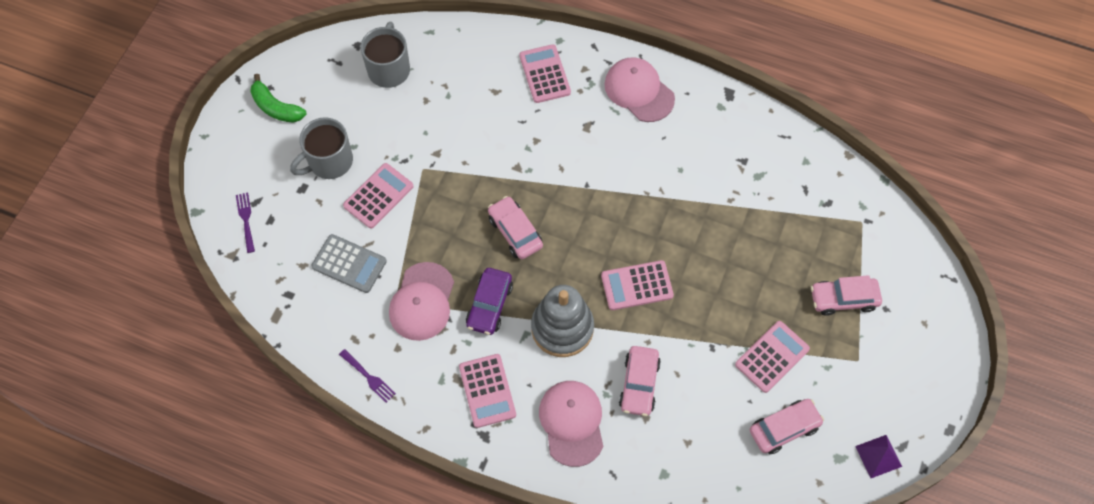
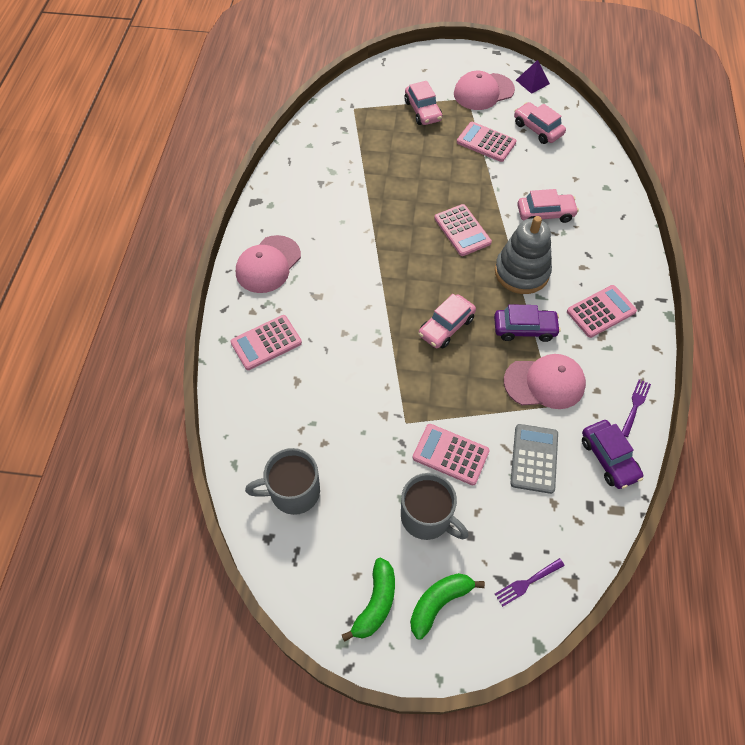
camera: 105 degrees left, 5 degrees down
(257, 151) = (439, 603): none -> green banana
(325, 329) = (608, 458): none -> purple car
(572, 423) = (597, 249): pink cap -> pink cap (483, 92)

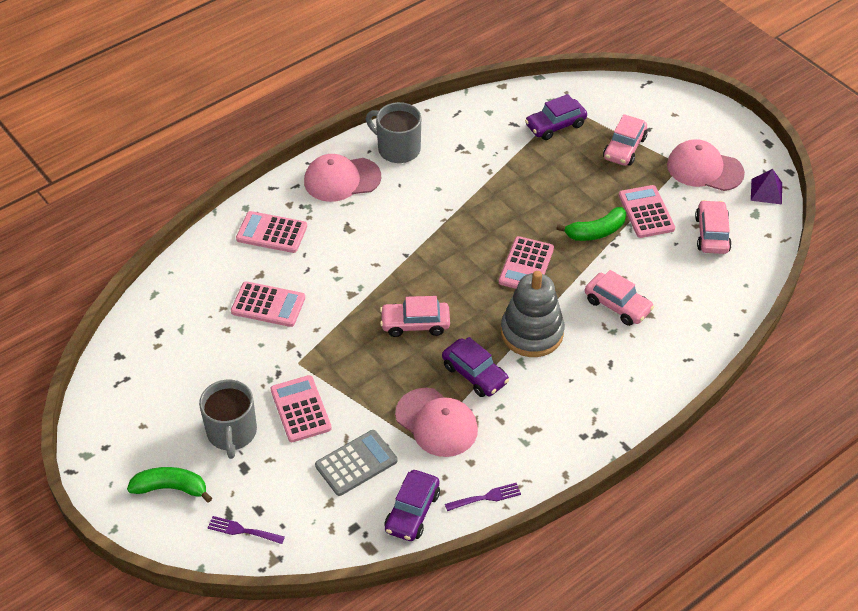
camera: 45 degrees right, 10 degrees down
(293, 492) = (168, 342): grey mug -> grey mug (397, 149)
(363, 125) = (555, 125): none -> purple car
(376, 603) = (133, 452): green banana -> green banana (596, 232)
(601, 311) = (557, 412): pink calculator -> pink calculator (268, 305)

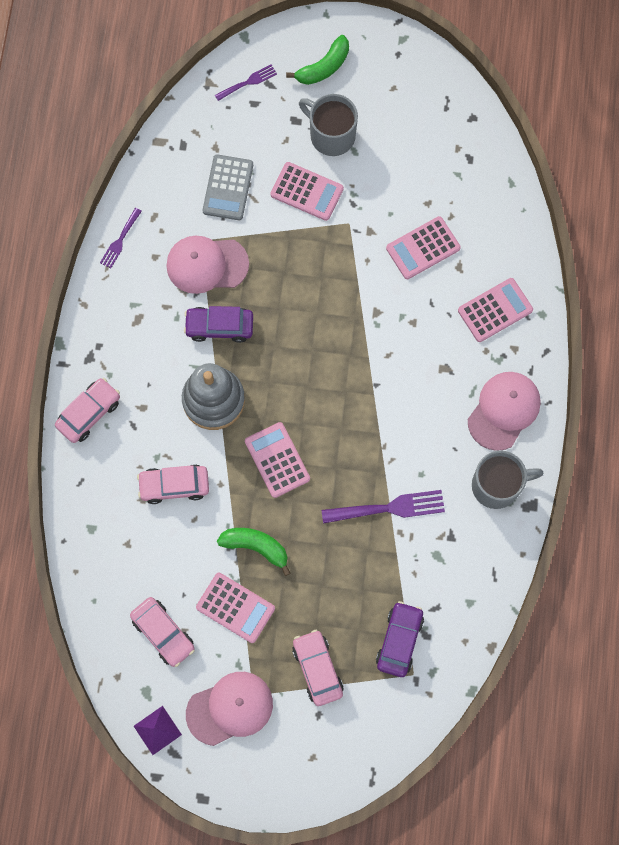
camera: 135 degrees right, 25 degrees up
(412, 512) = (157, 188): purple car -> none
(415, 324) = (303, 329): pink car -> pink car (89, 413)
(481, 187) = (389, 508): none -> purple fork
(596, 232) = (256, 547): green banana -> green banana turned 90 degrees clockwise

